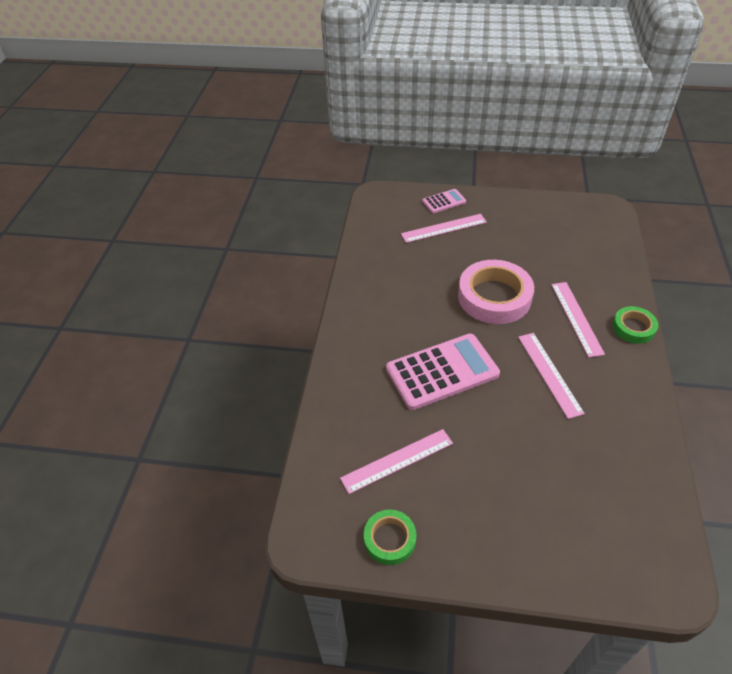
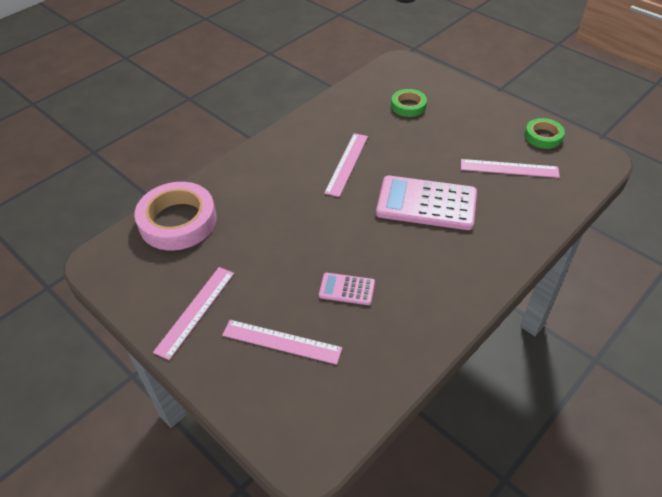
camera: 145 degrees left, 0 degrees up
(444, 201) = (239, 382): pink calculator -> pink calculator (347, 289)
(494, 297) = (319, 237): pink tape -> pink tape (178, 221)
(576, 318) = (276, 186): pink ruler -> pink ruler (195, 311)
(633, 328) = (246, 159): green tape -> green tape (408, 106)

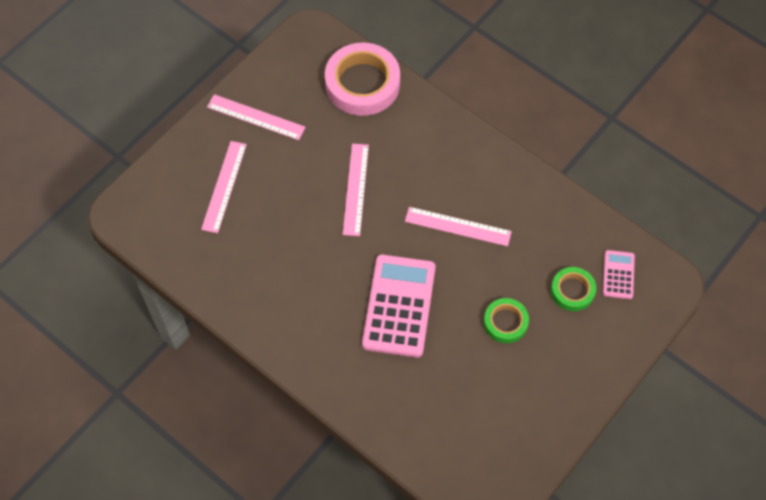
camera: 85 degrees right, 15 degrees up
(347, 289) = (281, 234): pink calculator -> pink calculator (618, 275)
(509, 168) = (463, 397): pink ruler -> pink ruler (356, 189)
(543, 136) = (527, 444): green tape -> green tape (505, 322)

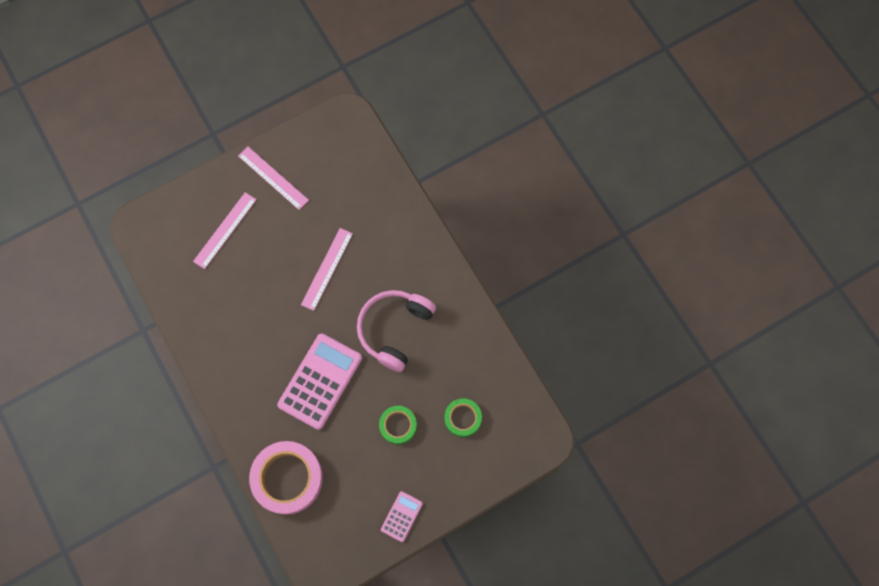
camera: 20 degrees right, 10 degrees up
(362, 84) = (370, 177): pink tape -> pink tape (287, 478)
(458, 226) = (395, 330): pink ruler -> pink headphones
(618, 275) = (506, 418): pink calculator -> pink calculator (401, 516)

